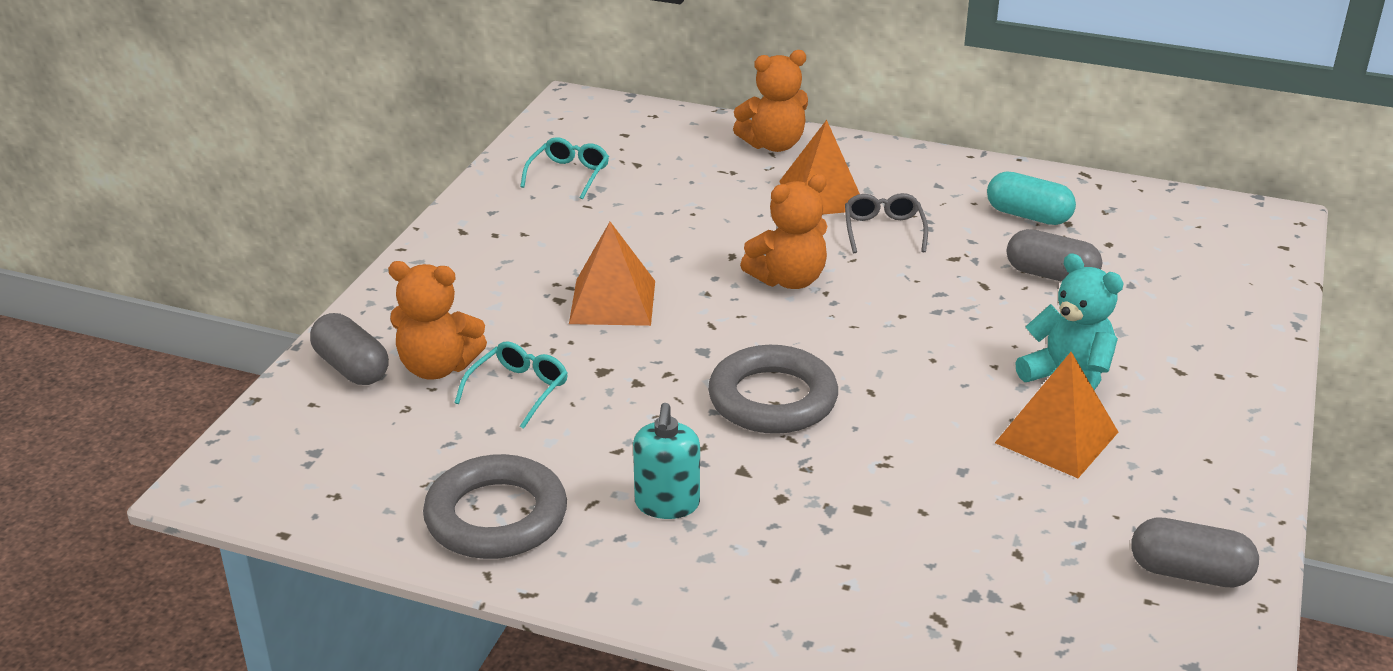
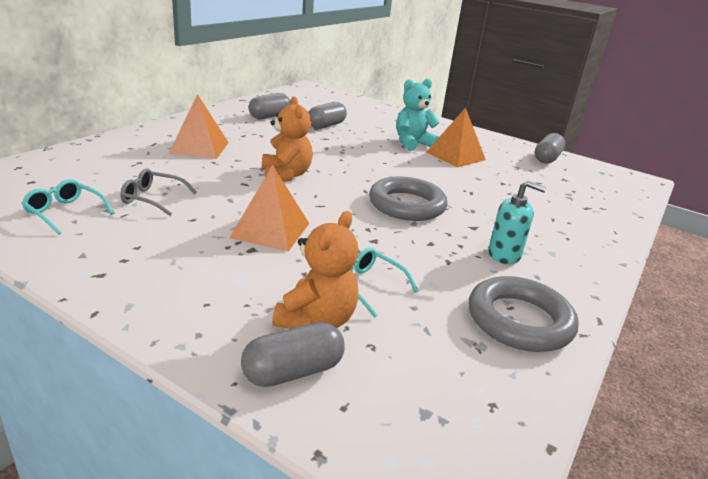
camera: 80 degrees left, 5 degrees down
(773, 145) = (120, 145): orange teddy bear -> none
(883, 230) = (254, 144): grey glasses -> grey glasses (152, 199)
(1028, 216) = (269, 116): turquoise capsule -> grey capsule

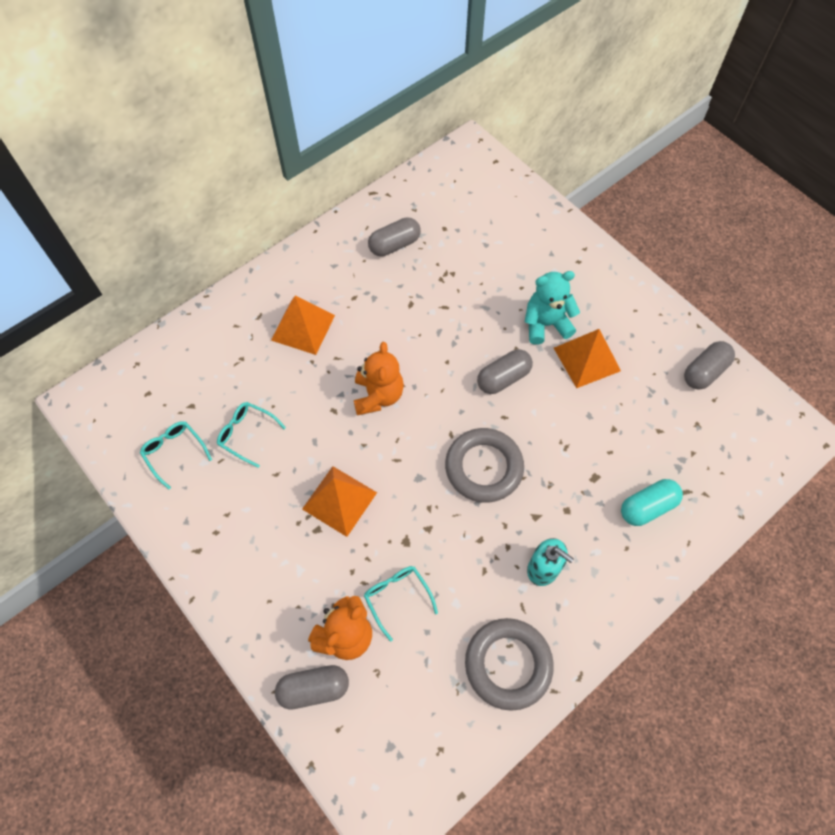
camera: 20 degrees right, 35 degrees up
(152, 199) = (246, 434): grey glasses -> turquoise glasses
(326, 126) = (455, 272): grey capsule -> grey capsule (503, 378)
(564, 216) = (647, 507): none -> turquoise capsule

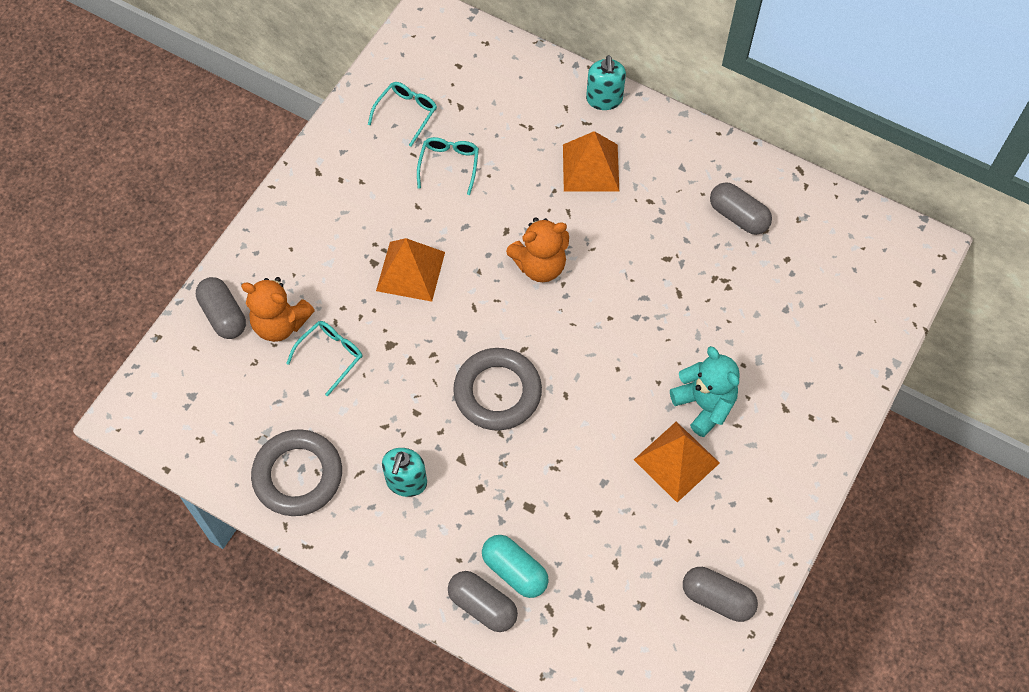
camera: 70 degrees right, 0 degrees up
(243, 295) = (604, 99): none -> turquoise soap dispenser
(503, 378) = (613, 380): grey capsule -> grey capsule (482, 605)

